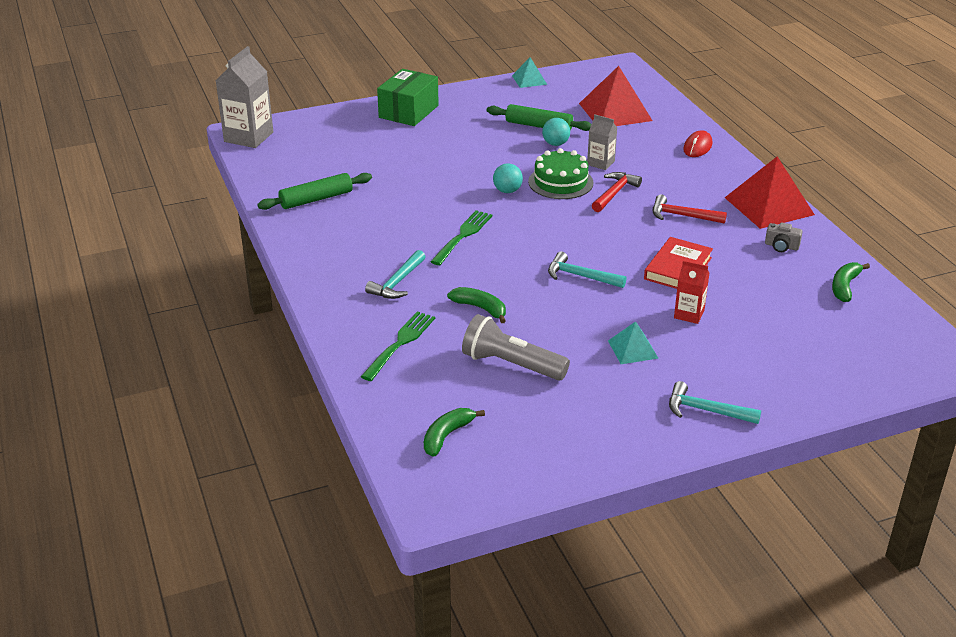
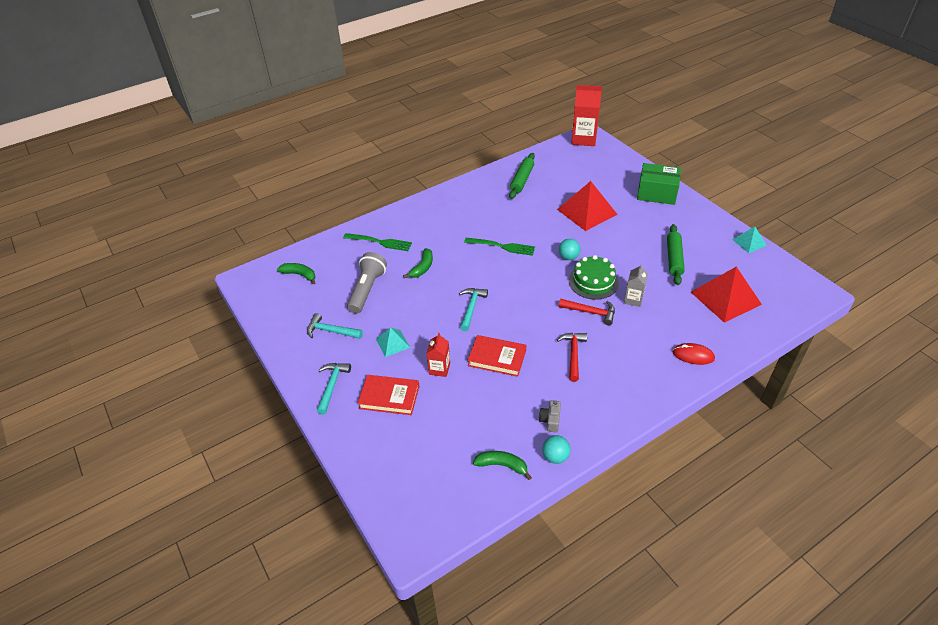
camera: 80 degrees right, 10 degrees up
(248, 137) = (583, 139): grey carton -> red carton
(316, 199) = (522, 180): green rolling pin -> green rolling pin turned 60 degrees clockwise
(397, 283) = (441, 229): turquoise hammer -> turquoise hammer (331, 331)
(555, 144) = (650, 271): turquoise ball -> turquoise ball (555, 456)
(733, 360) = (389, 397): none -> red book
(769, 206) = (613, 409): red pyramid -> red pyramid (587, 211)

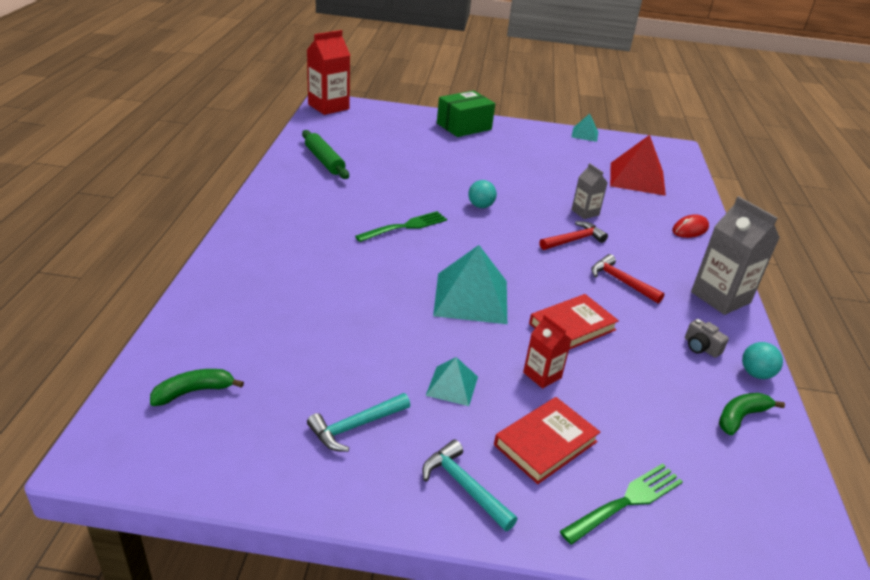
camera: 55 degrees left, 10 degrees down
(367, 290) = (324, 351): grey flashlight -> none
(379, 242) = (253, 292): green fork -> green fork (625, 502)
(422, 267) = (354, 290): green banana -> none
(471, 307) = (471, 297): turquoise hammer -> turquoise pyramid
(587, 211) = (432, 163): red pyramid -> none
(593, 281) = (533, 215): green cake -> none
(622, 407) = (720, 297): none -> grey carton
(674, 258) = (559, 168): green rolling pin -> none

